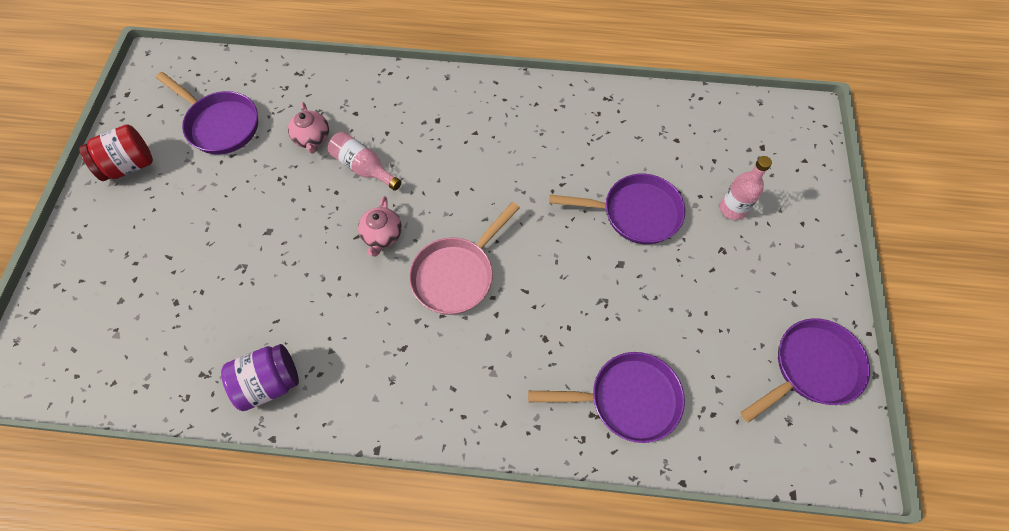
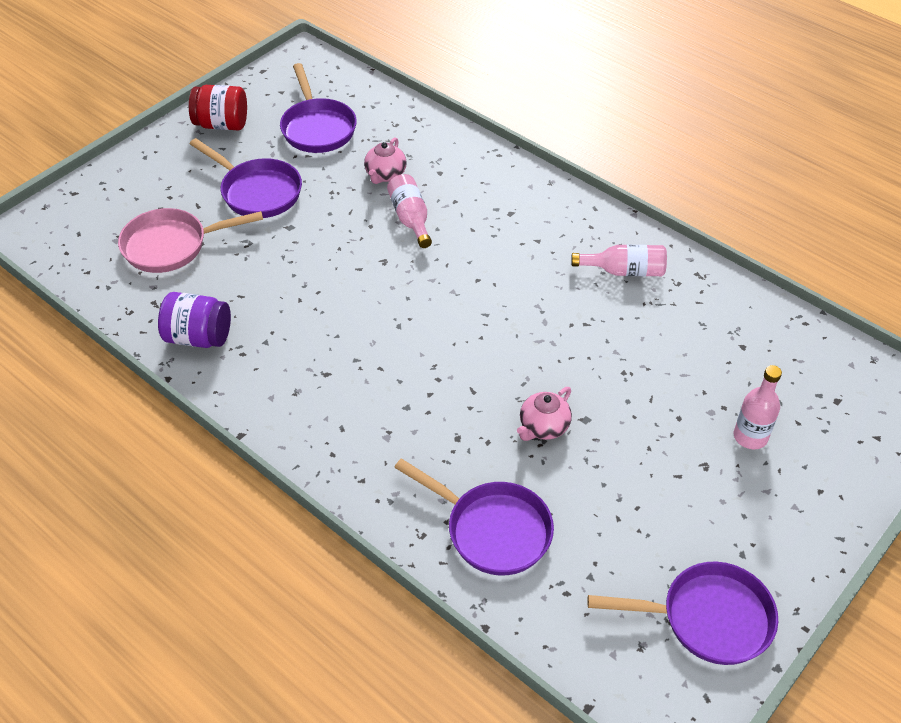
camera: 35 degrees right, 15 degrees down
(382, 235) = (381, 279): pink teapot -> pink teapot (543, 427)
(456, 275) = (421, 344): pink pan -> pink pan (171, 246)
(555, 124) = (624, 271): none -> pink bottle
(635, 213) = (639, 386): purple pan -> purple pan (257, 192)

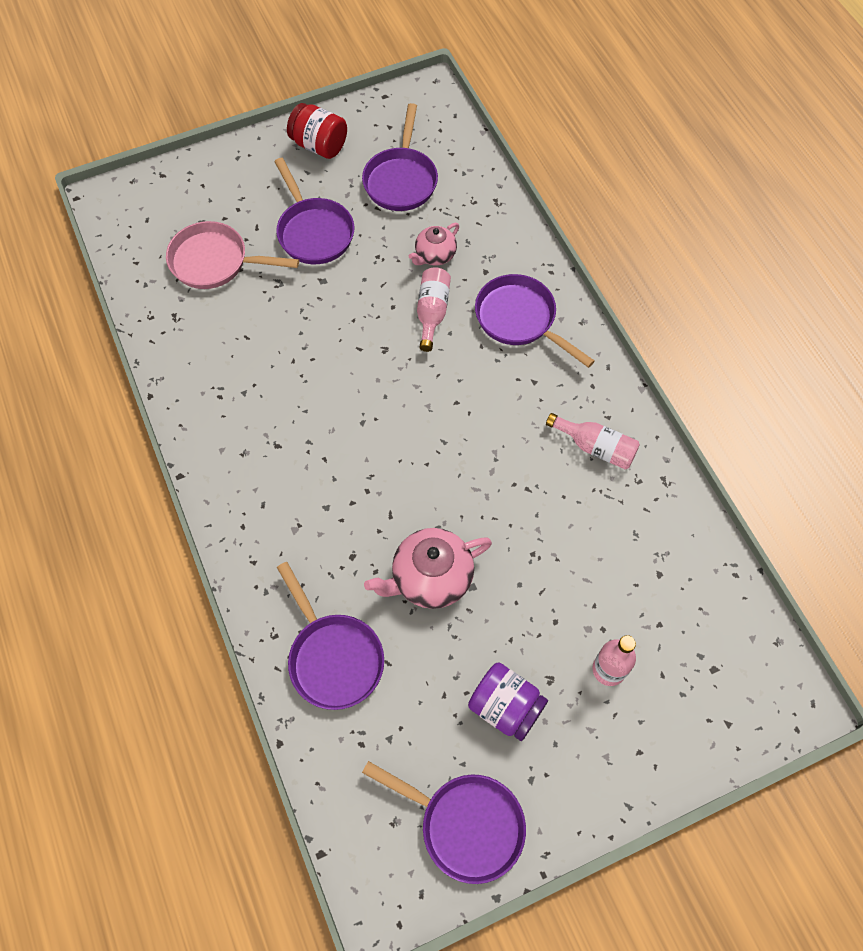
camera: 25 degrees right, 15 degrees up
(199, 337) = (193, 365): purple jar -> purple jar (505, 707)
(494, 198) = (519, 319): none -> purple pan
(543, 427) = (430, 578): pink teapot -> pink teapot, size x1.65

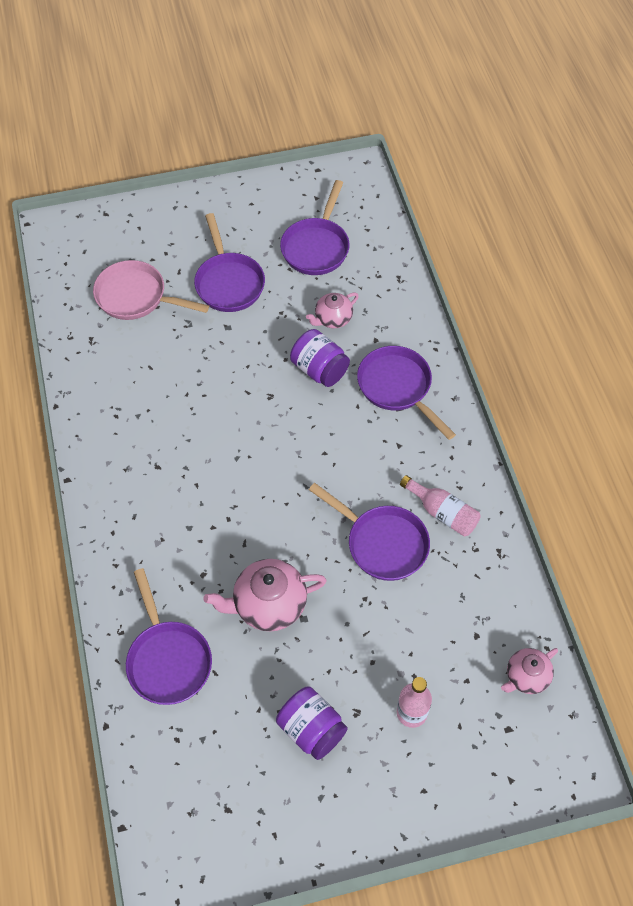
camera: 10 degrees right, 5 degrees down
(319, 145) = (249, 206): red jar -> none
(432, 312) = (319, 370): pink bottle -> purple jar
(465, 825) = (253, 826): purple pan -> purple pan (382, 543)
(720, 609) = (526, 677): none -> pink teapot

